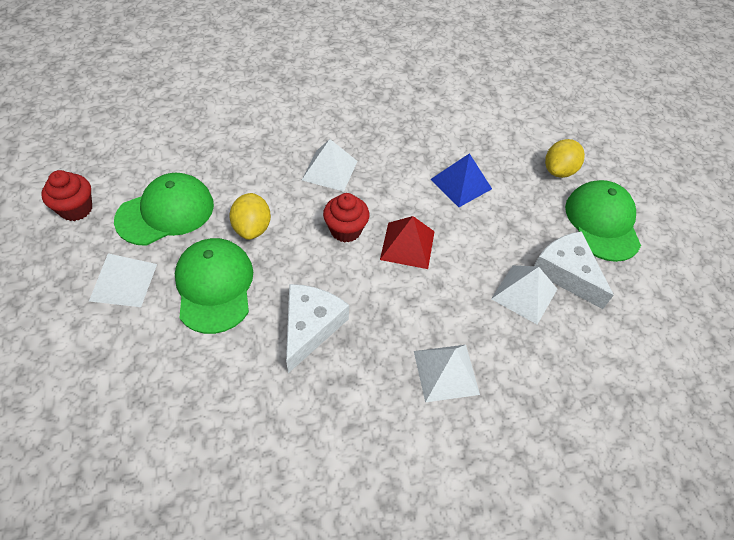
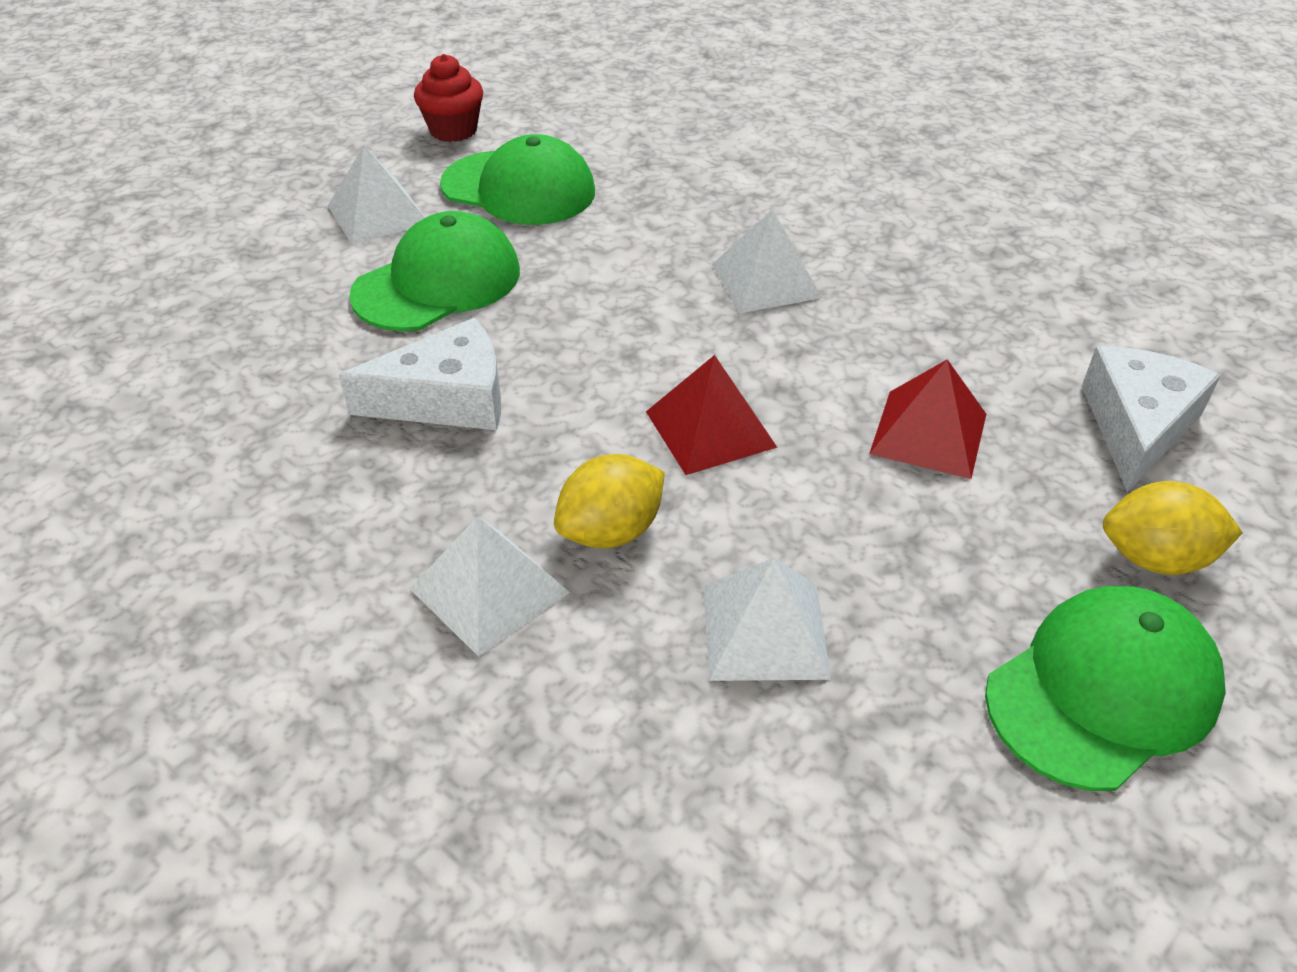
camera: 60 degrees right, 10 degrees down
(252, 228) = (570, 265): yellow lemon -> yellow lemon (611, 531)
(345, 230) = (665, 350): red cupcake -> none
(461, 184) = (929, 433): blue pyramid -> red pyramid
(566, 273) = (888, 679): white cheese -> white cheese (1137, 426)

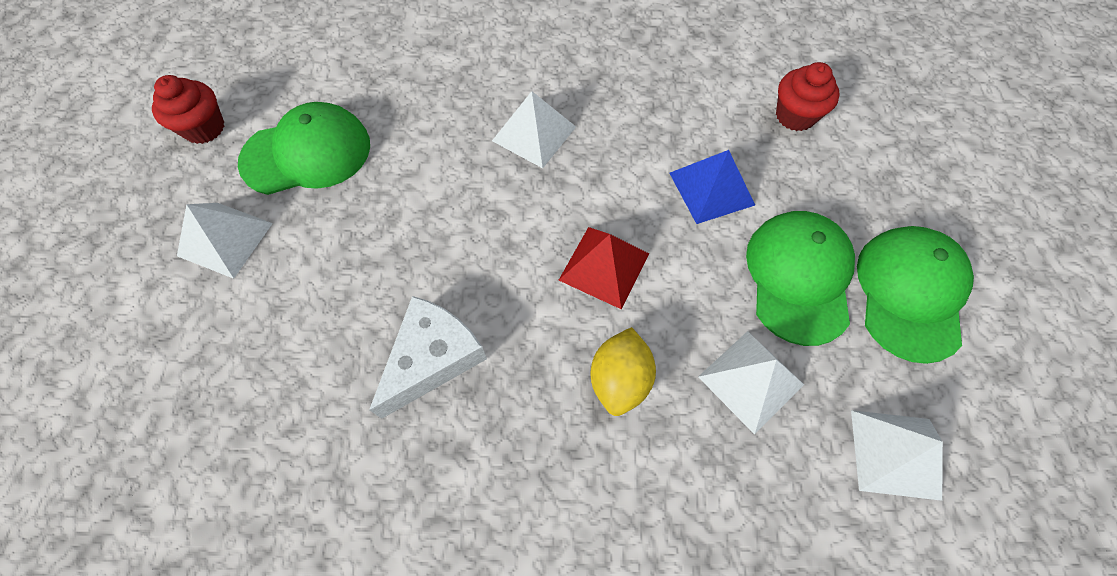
camera: 40 degrees left, 20 degrees up
(437, 283) = (331, 270): green cap -> green cap (798, 277)
(489, 590) = (595, 474): white pyramid -> white pyramid (895, 454)
(929, 433) = (711, 188): red pyramid -> blue pyramid
(1137, 426) = (795, 116): white cheese -> red cupcake
(1155, 558) = (867, 196): yellow lemon -> none

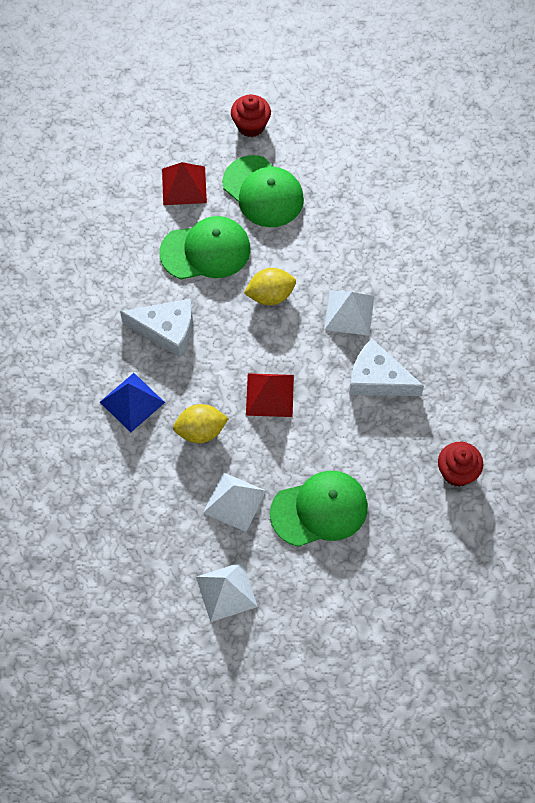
camera: 65 degrees right, 0 degrees up
(225, 239) = (184, 185): white pyramid -> red pyramid
(459, 206) = (270, 295): none -> yellow lemon
(639, 141) = (378, 379): none -> white cheese
(711, 188) = (362, 437): blue pyramid -> blue pyramid (132, 402)
(910, 293) = (341, 580): green cap -> green cap (205, 251)

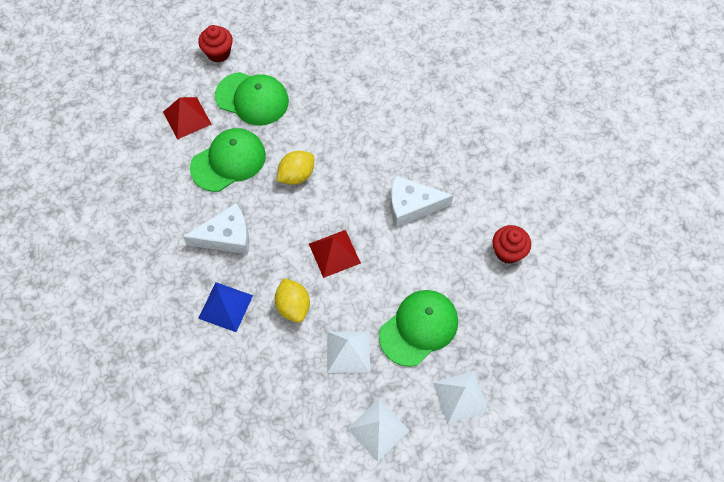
camera: 25 degrees left, 0 degrees up
(201, 431) = (293, 306): yellow lemon -> yellow lemon turned 75 degrees counterclockwise
(349, 312) = (364, 164): white pyramid -> white pyramid (460, 397)

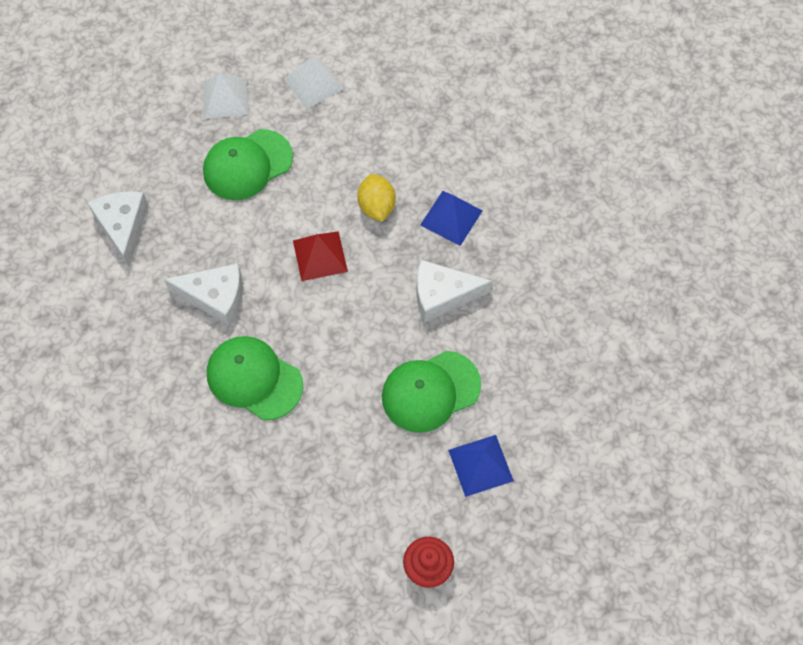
camera: 170 degrees left, 0 degrees up
(187, 118) = (480, 465): red pyramid -> blue pyramid
(252, 99) = (388, 480): green cap -> green cap (254, 379)
(296, 175) = (346, 358): yellow lemon -> none
(348, 351) = (327, 154): white pyramid -> none
(508, 251) = (123, 226): red cupcake -> white cheese

